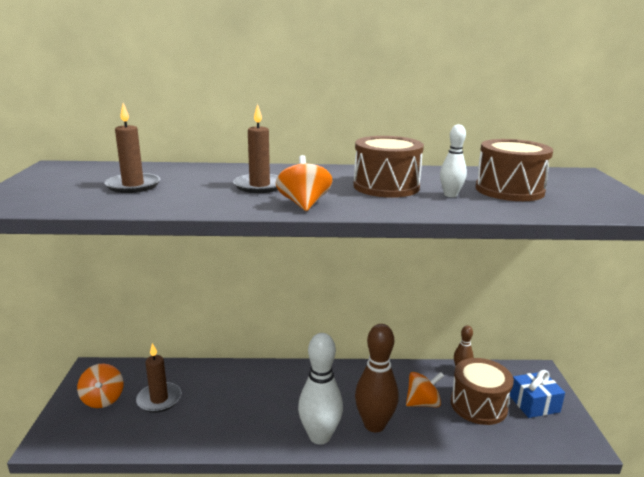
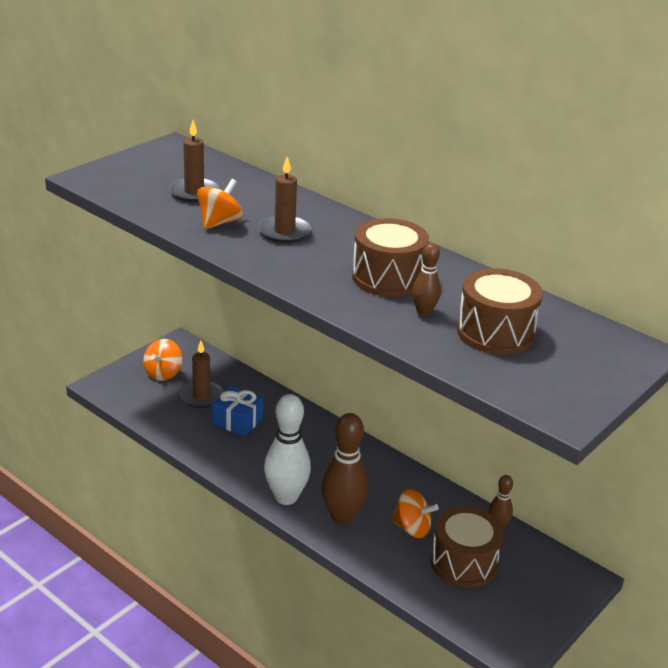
camera: 40 degrees right, 10 degrees up
(304, 204) = (281, 267): orange spinning top -> orange spinning top (219, 222)
(450, 195) = (424, 312): white bowling pin -> brown bowling pin
(534, 404) = (523, 596): blue gift -> blue gift (237, 421)

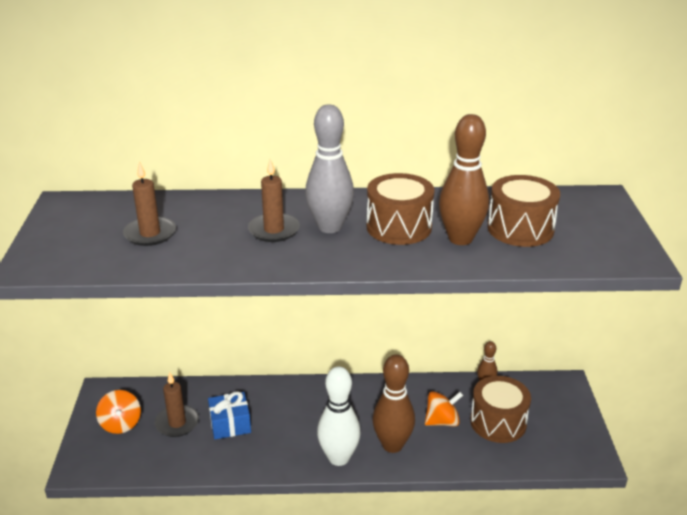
camera: 40 degrees left, 0 degrees up
(219, 222) = (213, 248): orange spinning top -> none
(331, 250) = (330, 227): none -> grey bowling pin
(424, 312) = (460, 239): brown bowling pin -> brown bowling pin, size x1.93

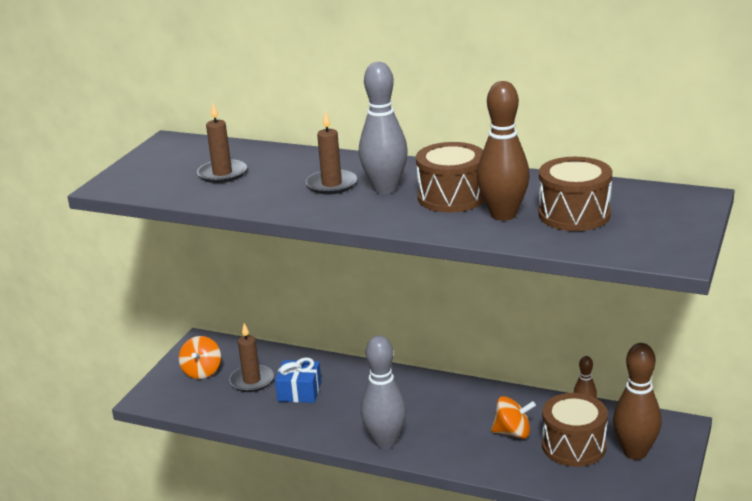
camera: 25 degrees right, 5 degrees down
(339, 458) = (385, 441): white bowling pin -> grey bowling pin
(392, 445) = (446, 442): brown bowling pin -> brown bowling pin (635, 452)

